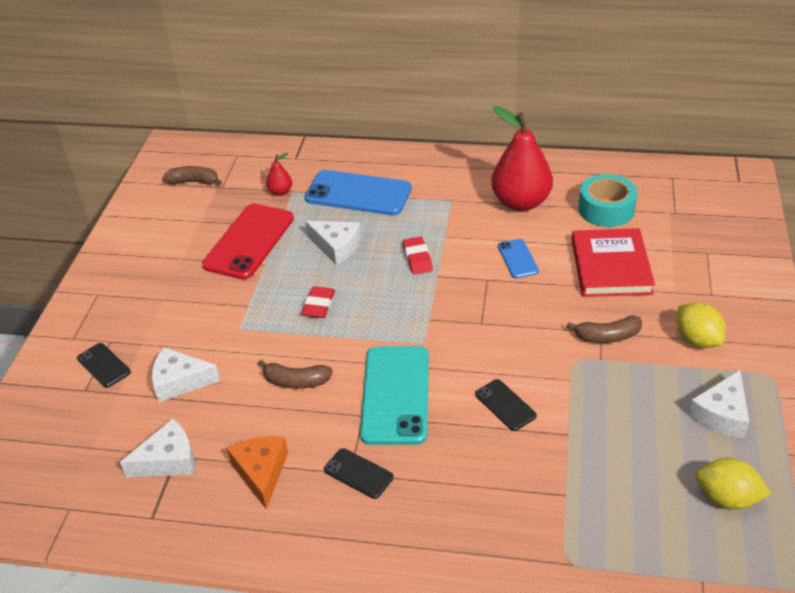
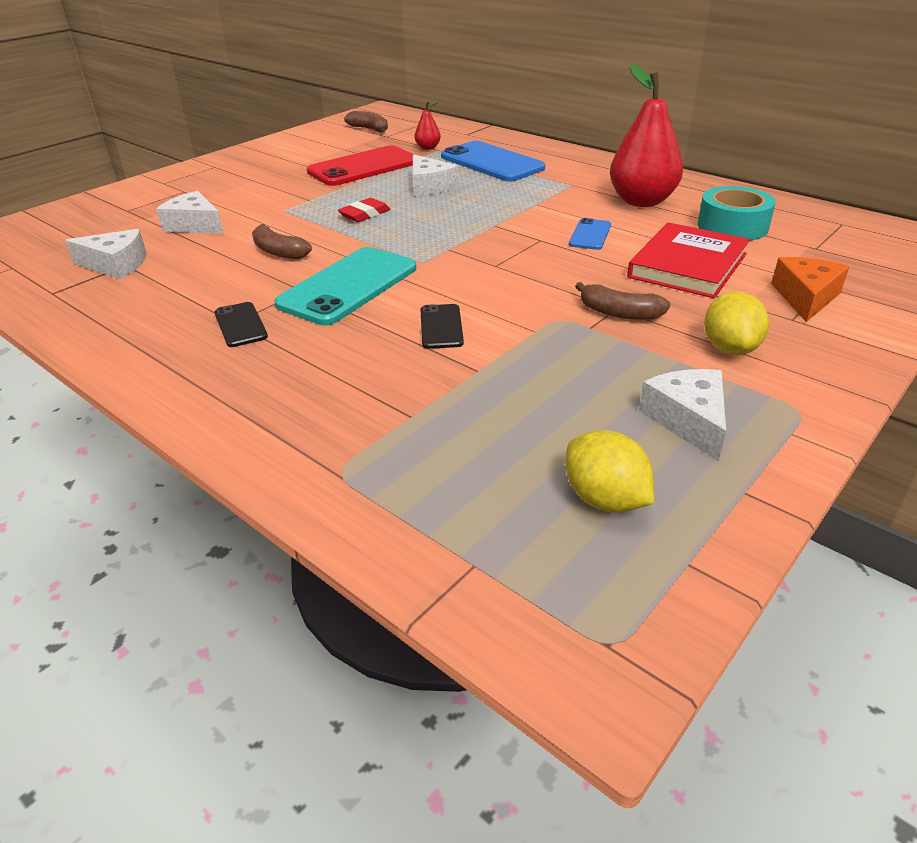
camera: 30 degrees right, 5 degrees down
(103, 365) = (159, 201): black phone -> none
(261, 472) = (167, 296): orange cheese -> orange cheese (805, 297)
(417, 258) = (491, 210): red eraser -> none
(721, 414) = (688, 420): white cheese -> white cheese turned 105 degrees clockwise

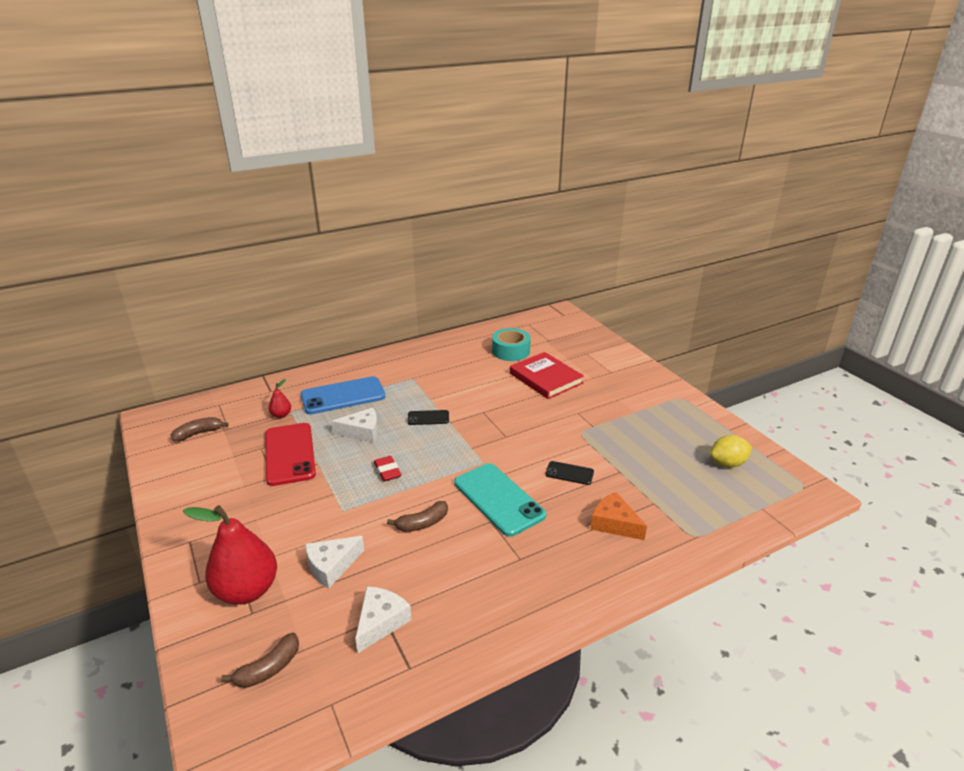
camera: 70 degrees left, 5 degrees down
(240, 325) = (526, 556): black phone -> black phone (428, 418)
(590, 235) = (489, 394): blue phone -> none
(619, 313) = (583, 413): brown banana -> brown banana (268, 668)
(641, 201) = (457, 364): red pear -> red pear (247, 590)
(688, 420) = (680, 426): white cheese -> none
(730, 348) = (629, 396): yellow lemon -> none
(805, 297) = (594, 361): orange cheese -> orange cheese (614, 523)

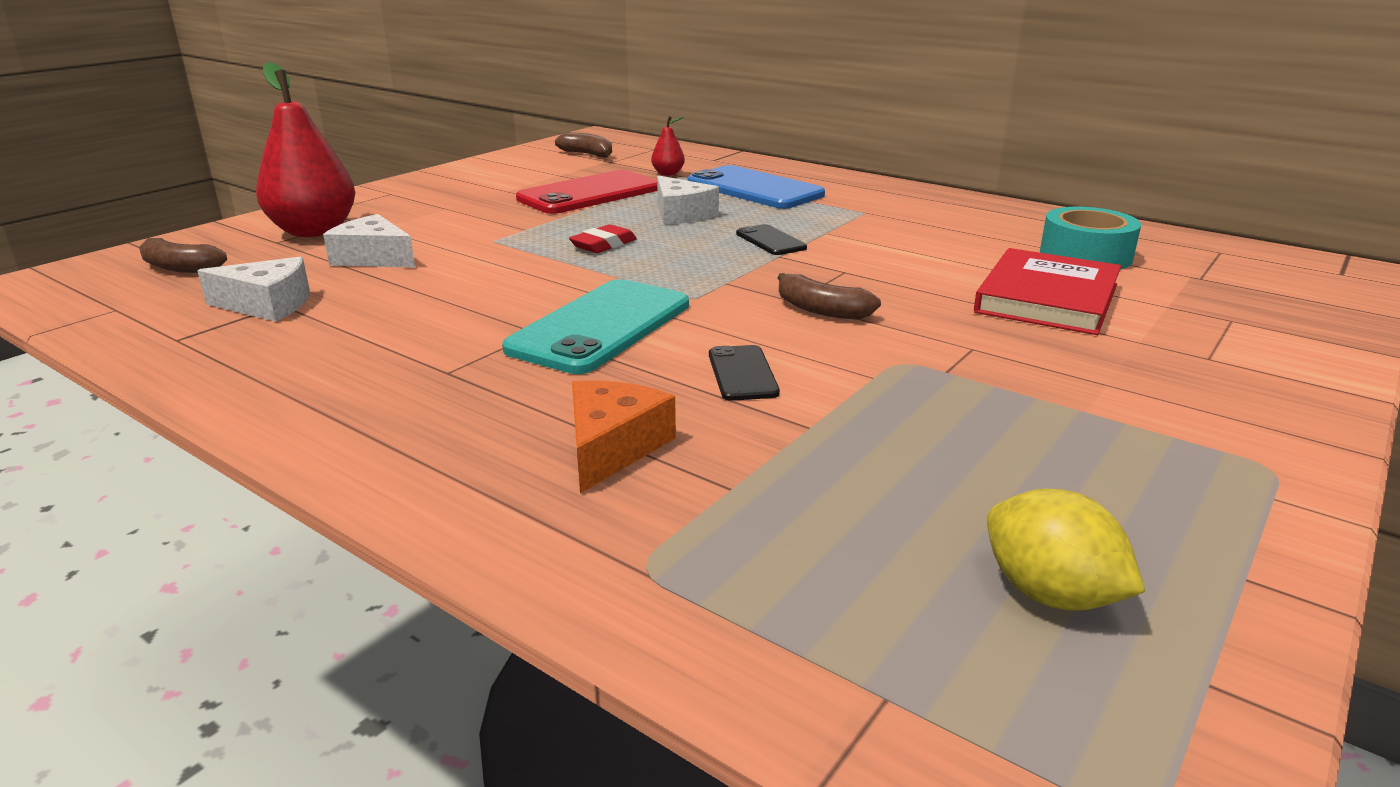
camera: 65 degrees right, 5 degrees down
(422, 523) = (495, 287): brown banana -> brown banana (821, 310)

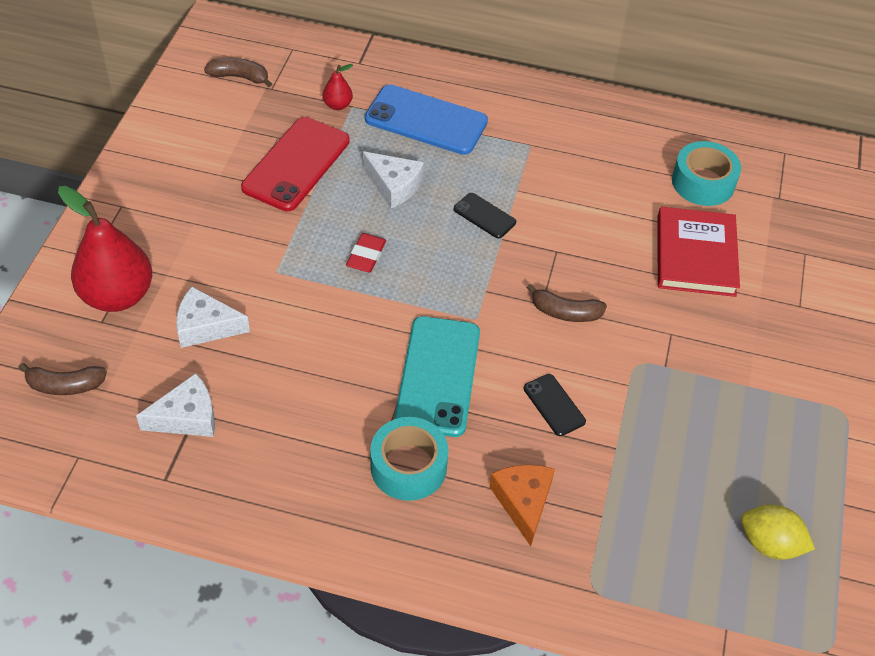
camera: 25 degrees left, 25 degrees up
(480, 384) = (408, 466): none -> turquoise tape

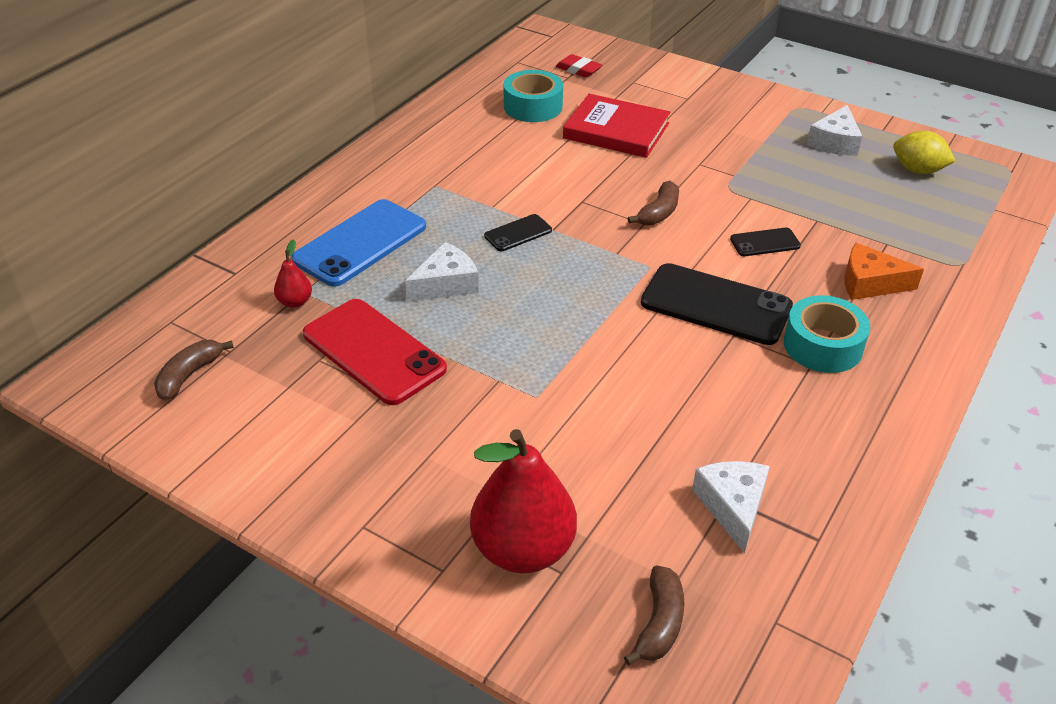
camera: 70 degrees left, 10 degrees down
(206, 326) = (600, 470): white cheese -> white cheese (835, 142)
(366, 256) = (540, 323): red eraser -> red eraser (578, 69)
(438, 376) = (716, 305): turquoise phone -> black phone
(769, 544) = (917, 170): yellow lemon -> yellow lemon turned 75 degrees clockwise

